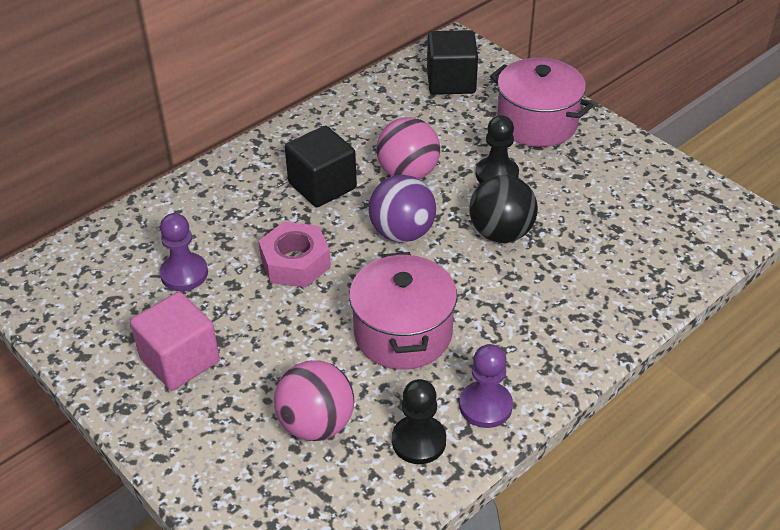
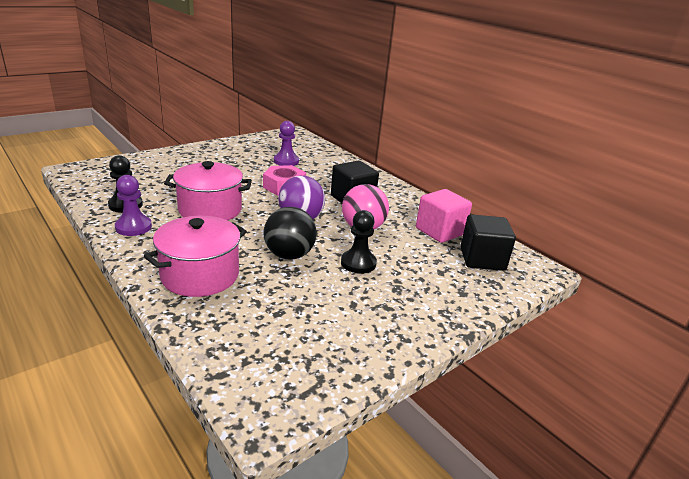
camera: 90 degrees right, 15 degrees down
(180, 360) = (225, 157): pink cube -> pink cube (439, 231)
(316, 424) = (160, 182): pink ball -> none
(537, 123) = (429, 294): pink pot -> pink pot (200, 275)

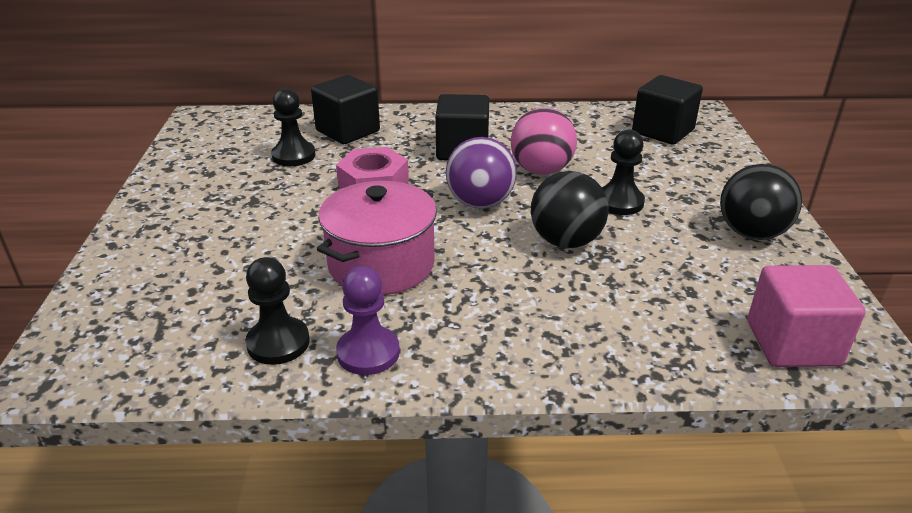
camera: 50 degrees left, 5 degrees up
(200, 275) = (565, 326): pink pot -> none
(286, 161) = (294, 156): purple pawn -> black pawn
(329, 165) = (348, 131): none -> black cube
(382, 325) = (751, 233): none -> black ball
(439, 231) = (589, 129): pink cube -> pink cube (792, 343)

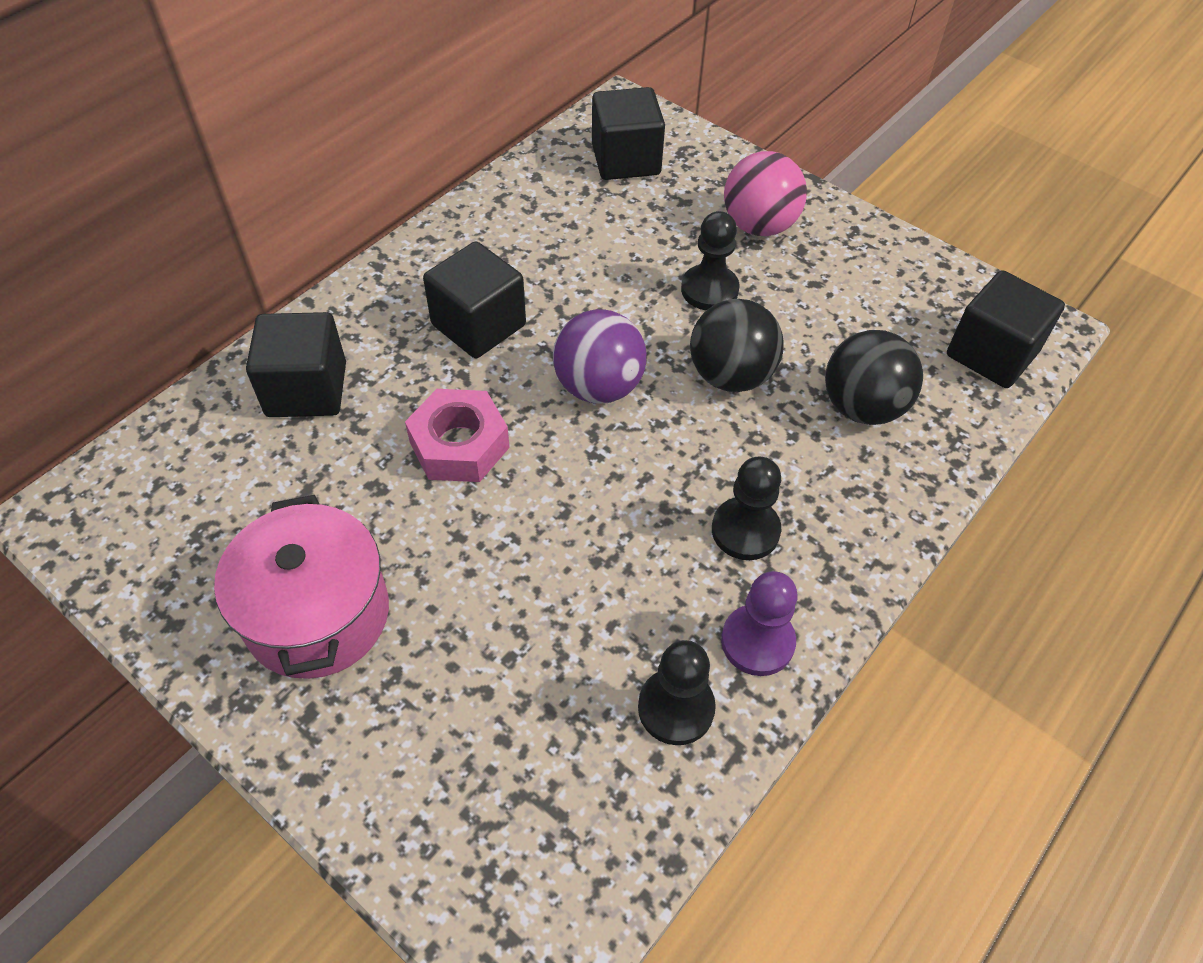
camera: 50 degrees left, 20 degrees up
(294, 156) = (304, 477): black pawn -> black pawn (745, 530)
(381, 264) = (625, 540): pink pot -> pink pot (317, 614)
(541, 170) = (592, 297): pink ball -> pink ball (759, 226)
(751, 233) = (843, 251): black ball -> black ball (862, 407)
(792, 343) = (991, 354): pink cube -> black cube

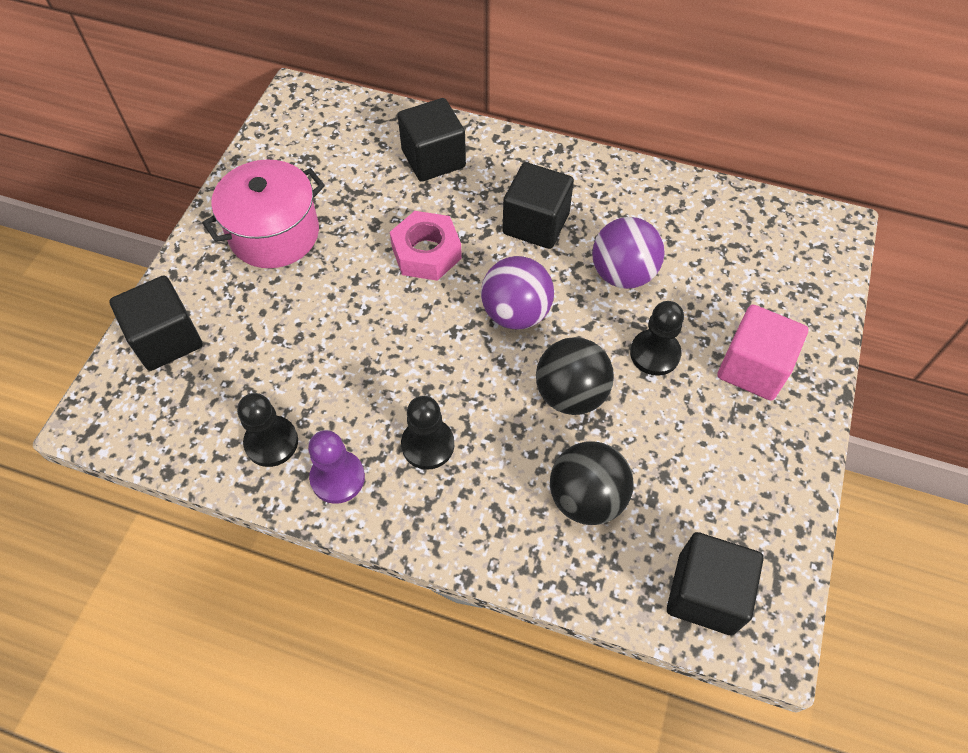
camera: 70 degrees right, 5 degrees up
(594, 277) = (622, 274): none -> purple ball
(626, 160) = (769, 251): black cube -> black cube (167, 339)
(759, 226) = (753, 368): pink ball -> pink cube

